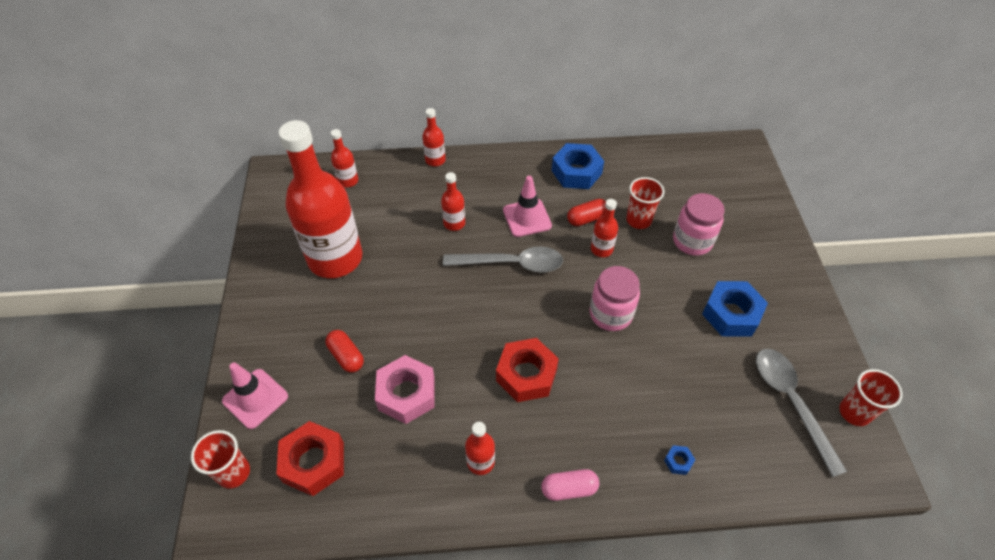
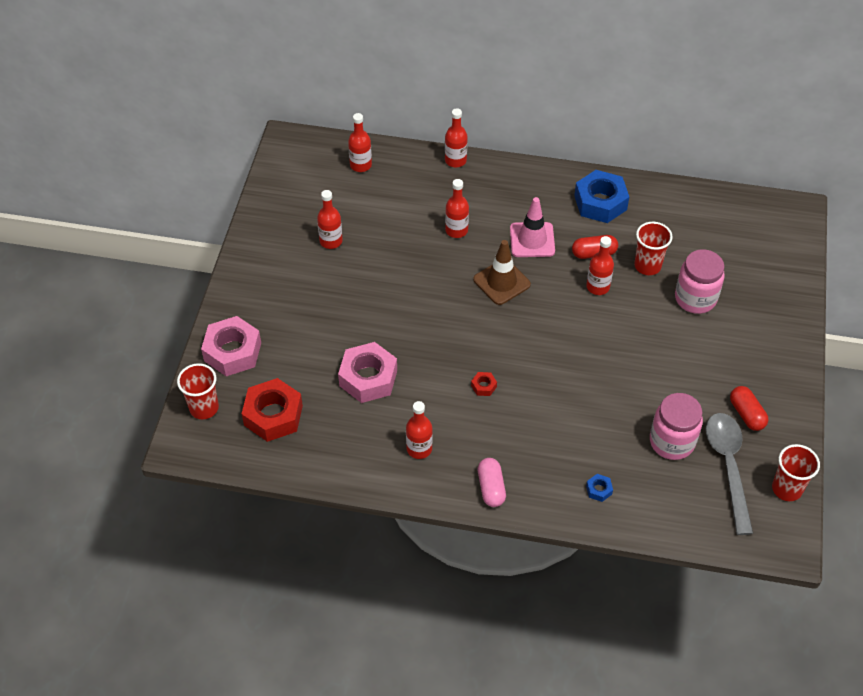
camera: 15 degrees right, 0 degrees up
(255, 398) = (232, 352): pink traffic cone -> pink nut
(335, 258) = (331, 241): red bottle -> red bottle, size x0.42
(346, 356) = (321, 333): red capsule -> red capsule (746, 414)
(511, 264) = (501, 282): grey spoon -> brown traffic cone
(526, 374) = (483, 386): red nut -> red nut, size x0.42
(569, 489) = (491, 488): pink capsule -> pink capsule turned 75 degrees clockwise
(610, 314) = (584, 350): pink jar -> pink jar (672, 442)
(731, 314) = (705, 376): blue nut -> none

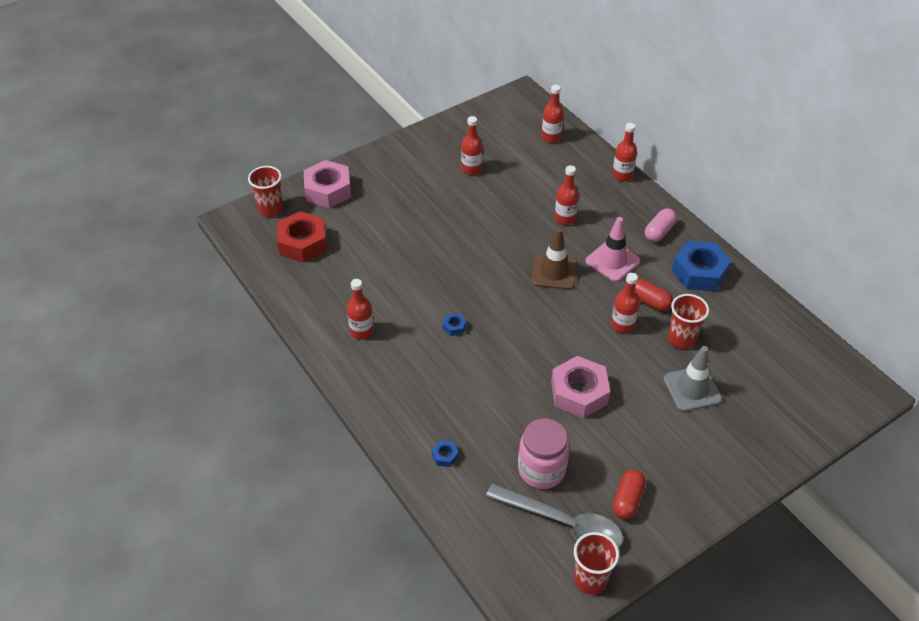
camera: 45 degrees right, 5 degrees down
(368, 378) = (387, 265): pink nut -> pink nut (579, 393)
(483, 386) = (454, 327): red nut -> blue nut
(491, 488) = (374, 393): pink capsule -> pink capsule (659, 232)
(695, 298) = (692, 389): pink jar -> grey traffic cone
(728, 466) = (563, 523): grey spoon -> grey spoon turned 75 degrees clockwise

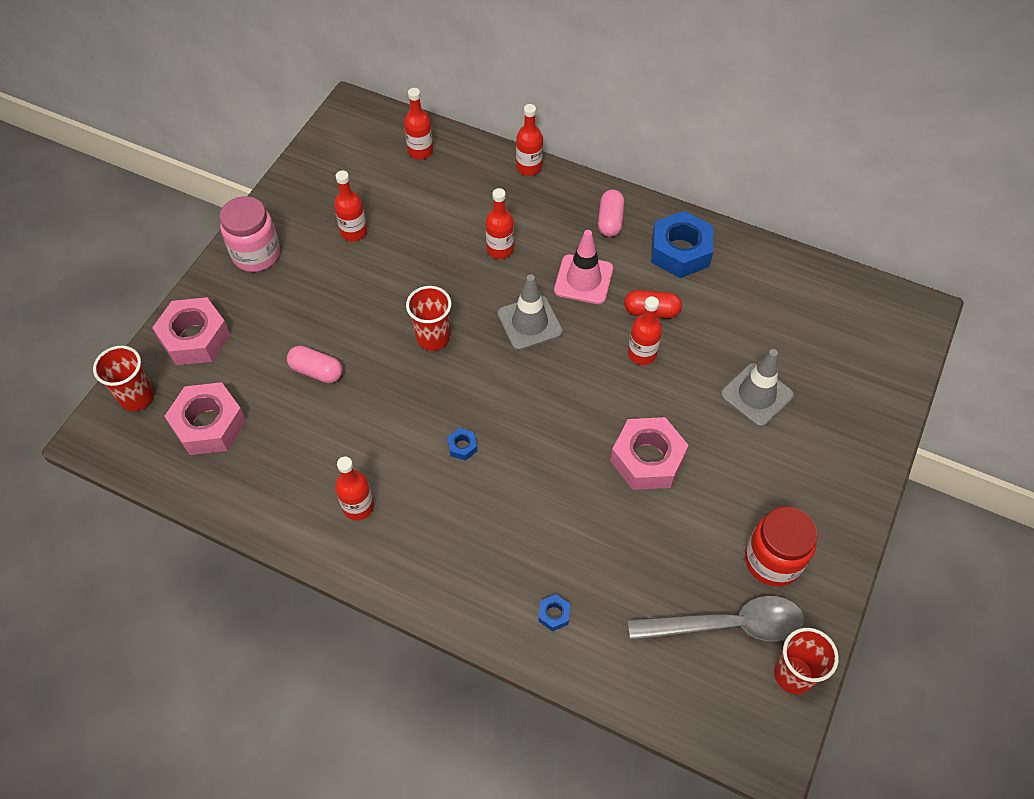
camera: 30 degrees left, 10 degrees up
(303, 243) = (209, 424): red nut -> pink nut
(390, 241) = (316, 371): none -> pink capsule
(541, 470) = (666, 574): pink jar -> pink jar (256, 254)
(554, 272) = (529, 323): brown traffic cone -> grey traffic cone
(627, 500) = (772, 560): red capsule -> red jar
(681, 339) = (711, 341): red cup -> red cup (433, 338)

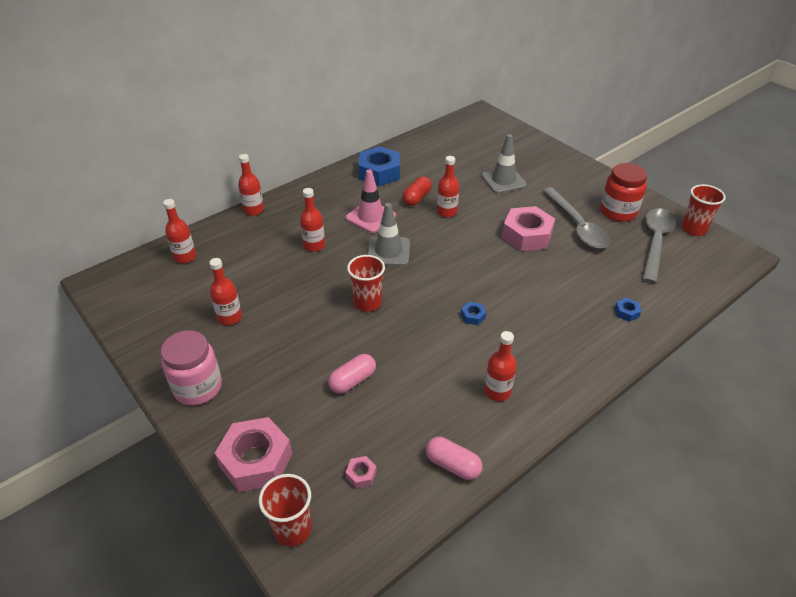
camera: 65 degrees left, 15 degrees down
(209, 424) = (361, 474): pink nut -> pink nut, size x0.42
(610, 221) = (332, 191): pink capsule -> pink capsule (452, 465)
(706, 514) = (577, 226): none -> grey spoon

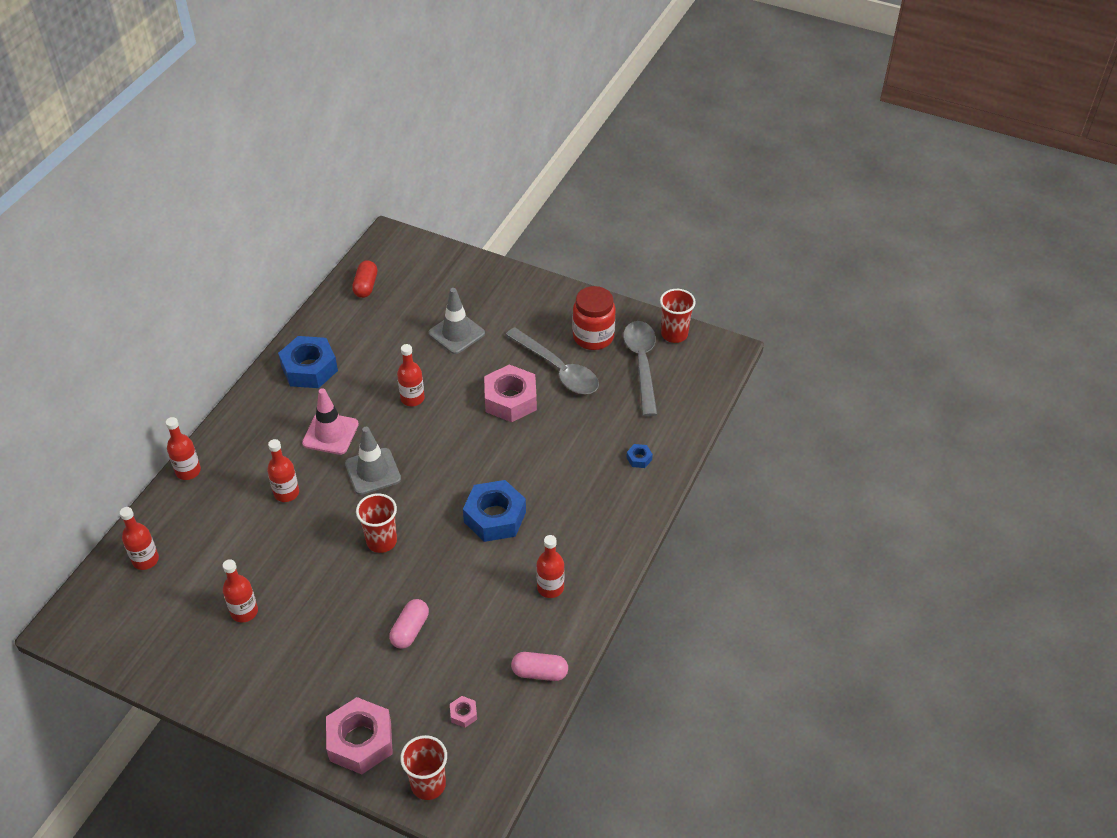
camera: 25 degrees left, 5 degrees up
(198, 387) = (259, 697): pink jar -> none
(417, 198) = (370, 390): red capsule -> red capsule (366, 286)
(473, 316) = (495, 517): blue nut -> blue nut, size x2.36

